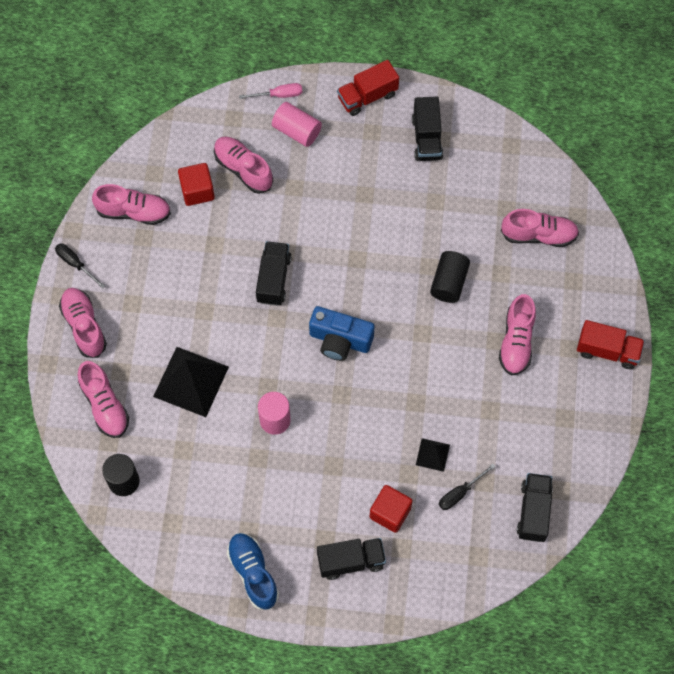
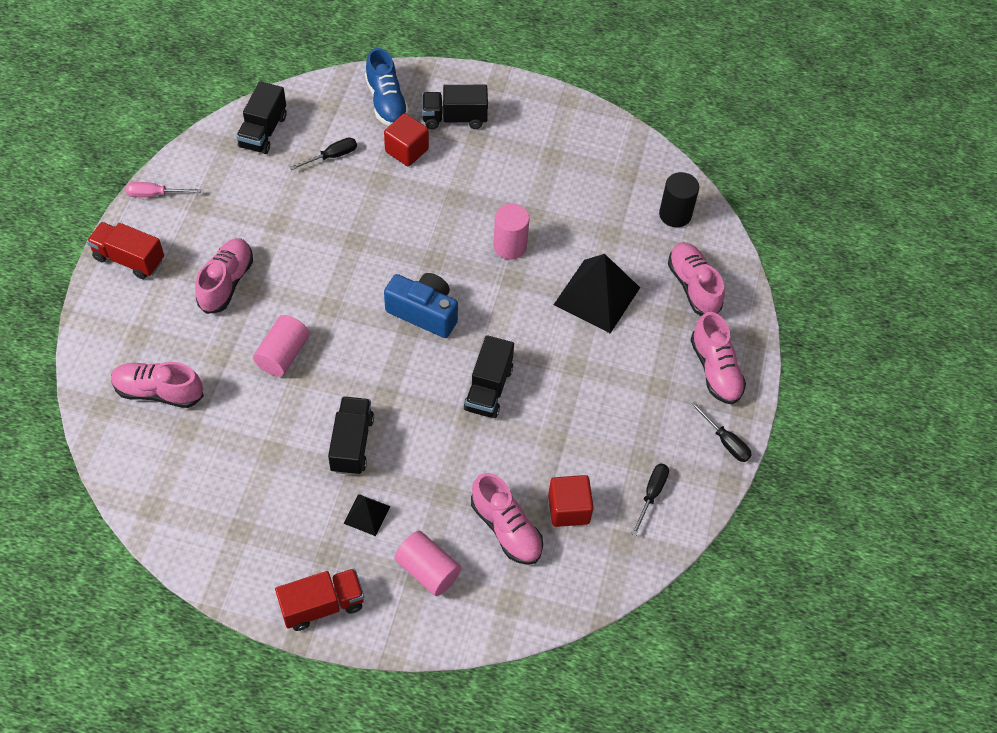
camera: 175 degrees left, 10 degrees down
(134, 212) = (651, 494): pink shoe -> black screwdriver
(253, 573) = (551, 122): blue shoe -> blue shoe (386, 102)
(279, 95) = (443, 626): pink screwdriver -> pink screwdriver (155, 194)
(427, 138) = (259, 534): black truck -> black truck (352, 444)
(432, 454) = (350, 192): black pyramid -> black pyramid (366, 515)
(449, 282) = (283, 355): black cylinder -> pink cylinder

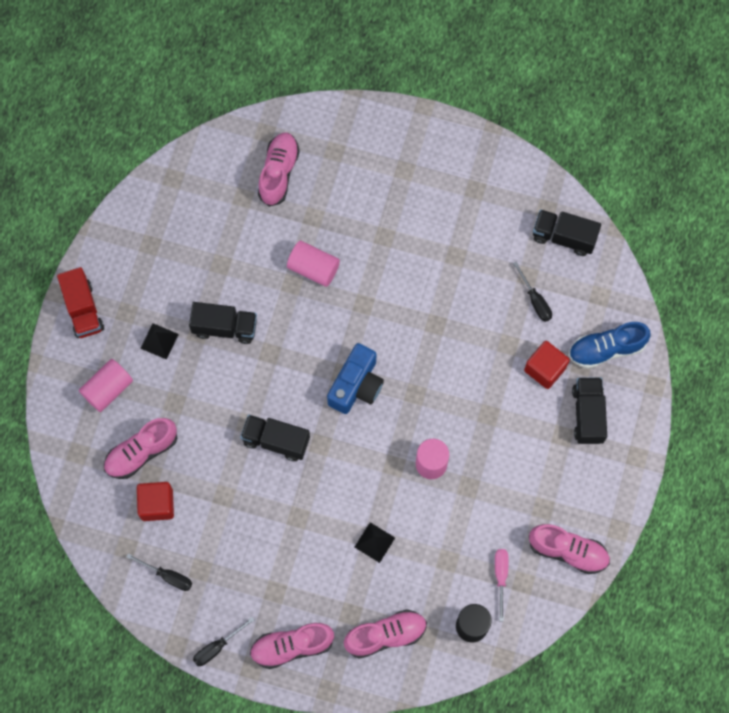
camera: 95 degrees right, 15 degrees up
(129, 259) = (413, 136): red truck -> none
(155, 194) = (485, 150): pink screwdriver -> pink screwdriver (500, 576)
(226, 282) = (389, 217): pink shoe -> pink shoe (568, 551)
(596, 296) = (374, 542): black pyramid -> black pyramid, size x0.49

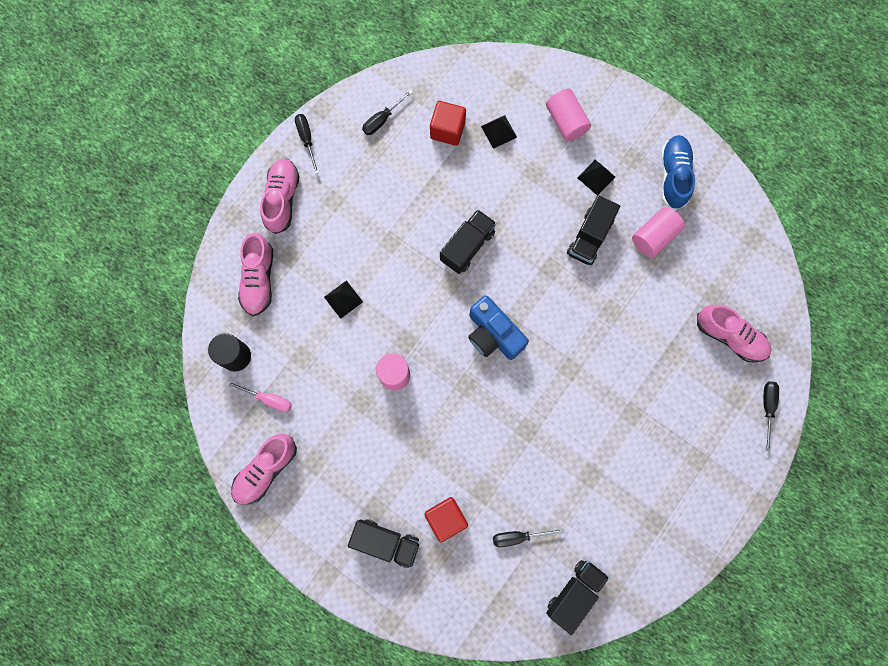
camera: 110 degrees right, 5 degrees up
(83, 309) = (647, 123): red truck -> none
(141, 452) = (498, 131): pink shoe -> black pyramid
(313, 268) = (621, 335): pink cylinder -> pink cylinder (654, 236)
(334, 123) = (767, 408): none -> black screwdriver
(606, 349) = (444, 588): blue shoe -> blue shoe (673, 176)

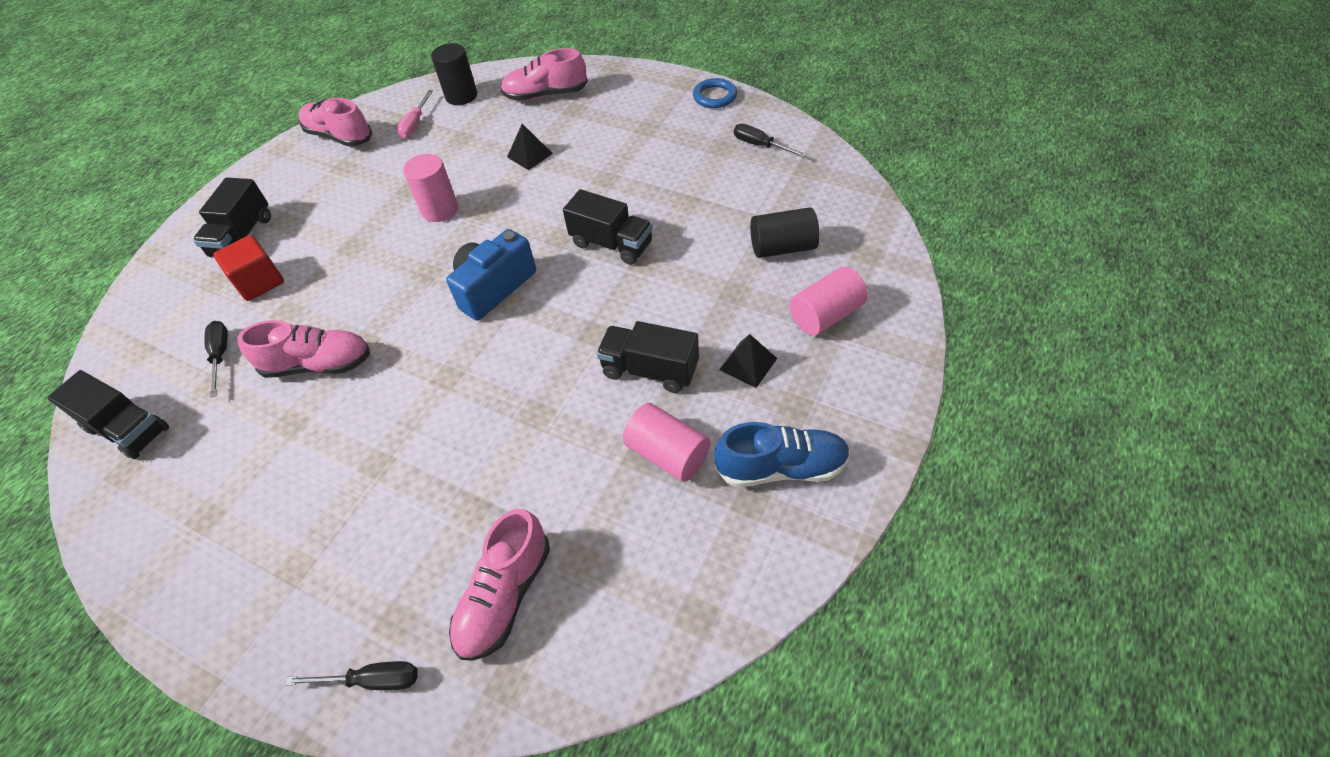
camera: 85 degrees right, 25 degrees down
(282, 199) = (639, 93): pink shoe -> pink shoe (318, 364)
(307, 139) = (714, 96): black screwdriver -> blue ring
(447, 130) = (767, 200): red cube -> none
(498, 131) = (782, 247): black pyramid -> black cylinder

